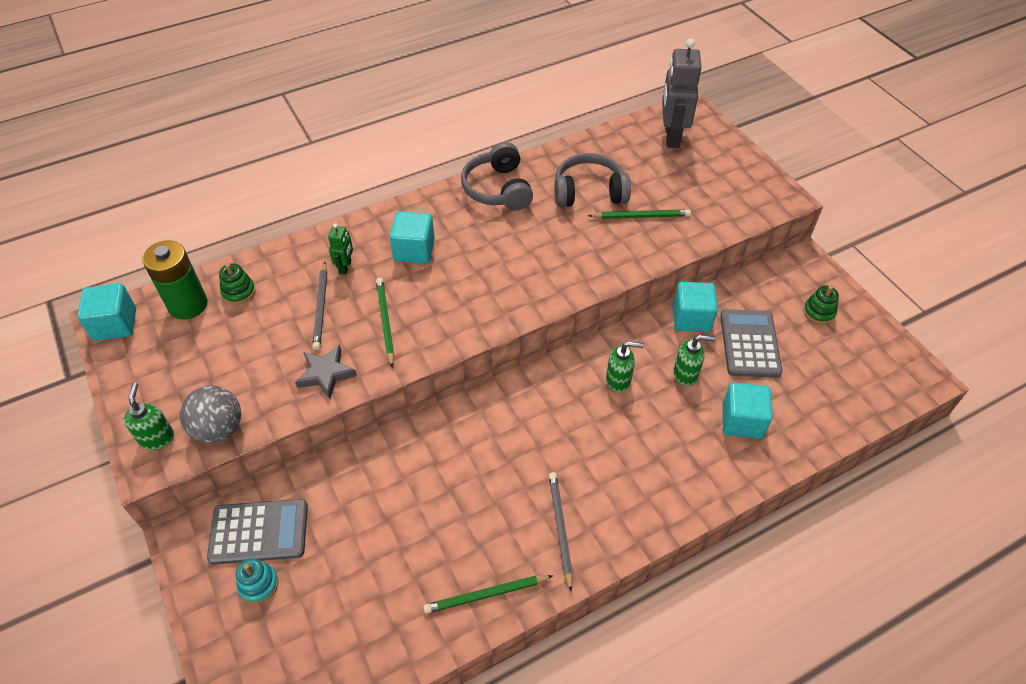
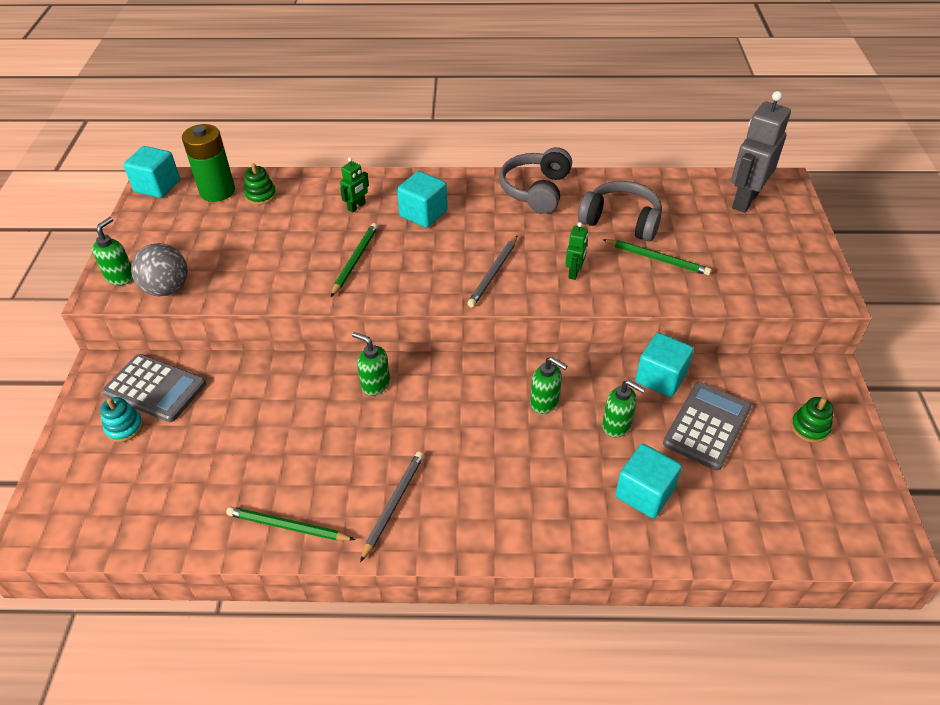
camera: 30 degrees right, 5 degrees down
(321, 307) = (313, 230): grey pencil -> grey pencil (493, 273)
(326, 374) = (277, 281): grey star -> none
(466, 429) = (375, 384): none -> green soap dispenser
(584, 255) = (574, 272): none -> green robot

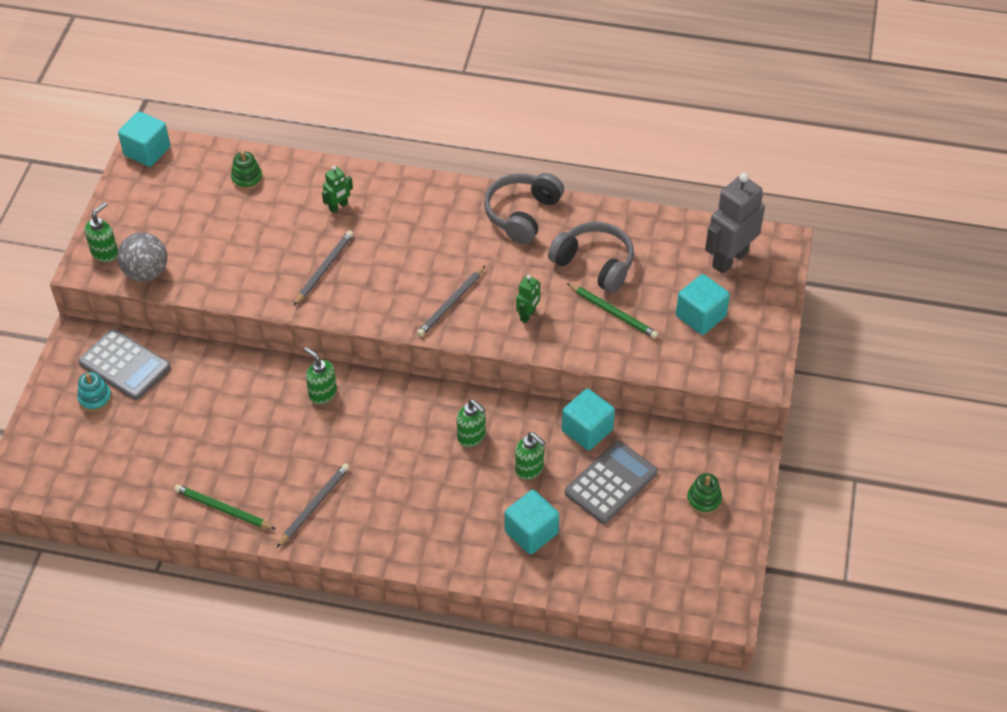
camera: 10 degrees right, 5 degrees up
(217, 191) = (205, 167): green battery -> none
(355, 260) = (324, 268): green pencil -> grey pencil
(423, 214) = (402, 225): turquoise cube -> turquoise cube (700, 316)

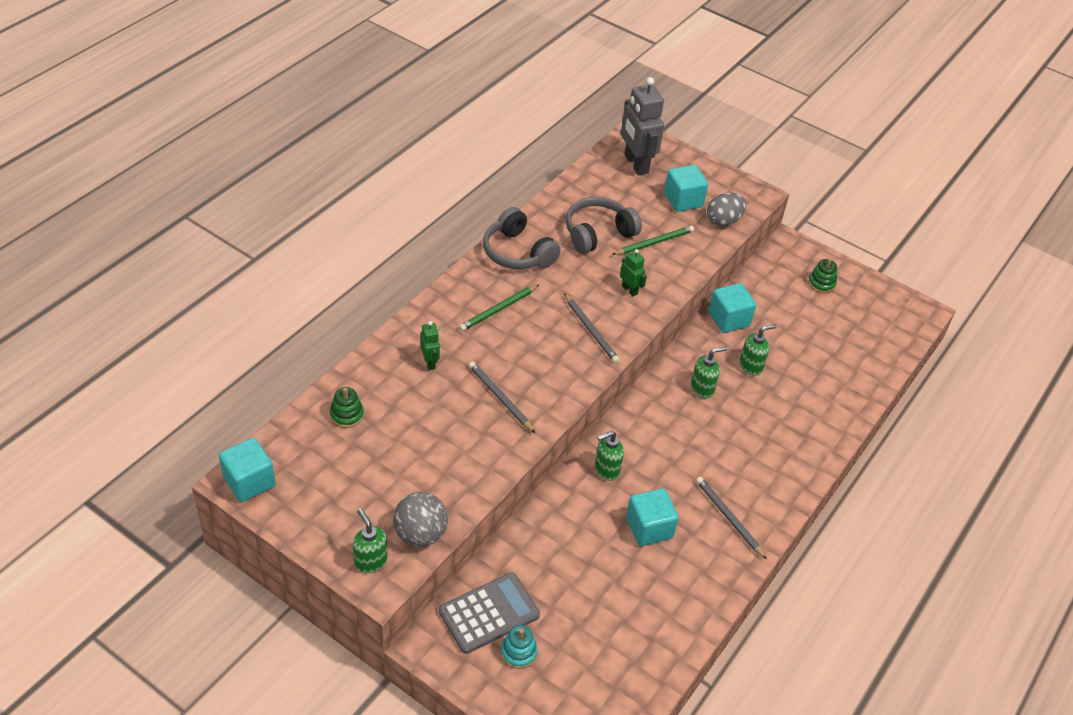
camera: 70 degrees left, 5 degrees down
(223, 509) = (704, 587): green pencil -> green pencil (498, 310)
(531, 532) = (813, 388): turquoise cube -> turquoise cube (649, 528)
(611, 482) = (785, 326): grey calculator -> none
(692, 360) = (723, 221): none -> grey egg

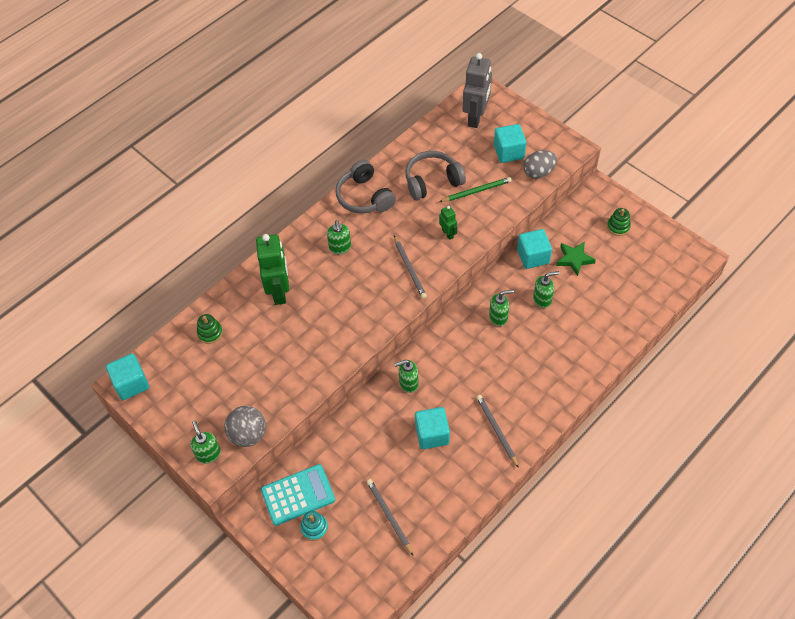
camera: 15 degrees right, 10 degrees up
(430, 362) = (279, 291): green robot -> green robot, size x2.07
(489, 613) = (298, 495): grey calculator -> turquoise calculator
(498, 310) = (340, 247): green pencil -> green soap dispenser
(500, 398) = (327, 324): grey pencil -> grey pencil (389, 516)
(635, 164) = (476, 117): grey robot -> grey robot turned 150 degrees counterclockwise
(778, 320) = (574, 259): none -> green star

